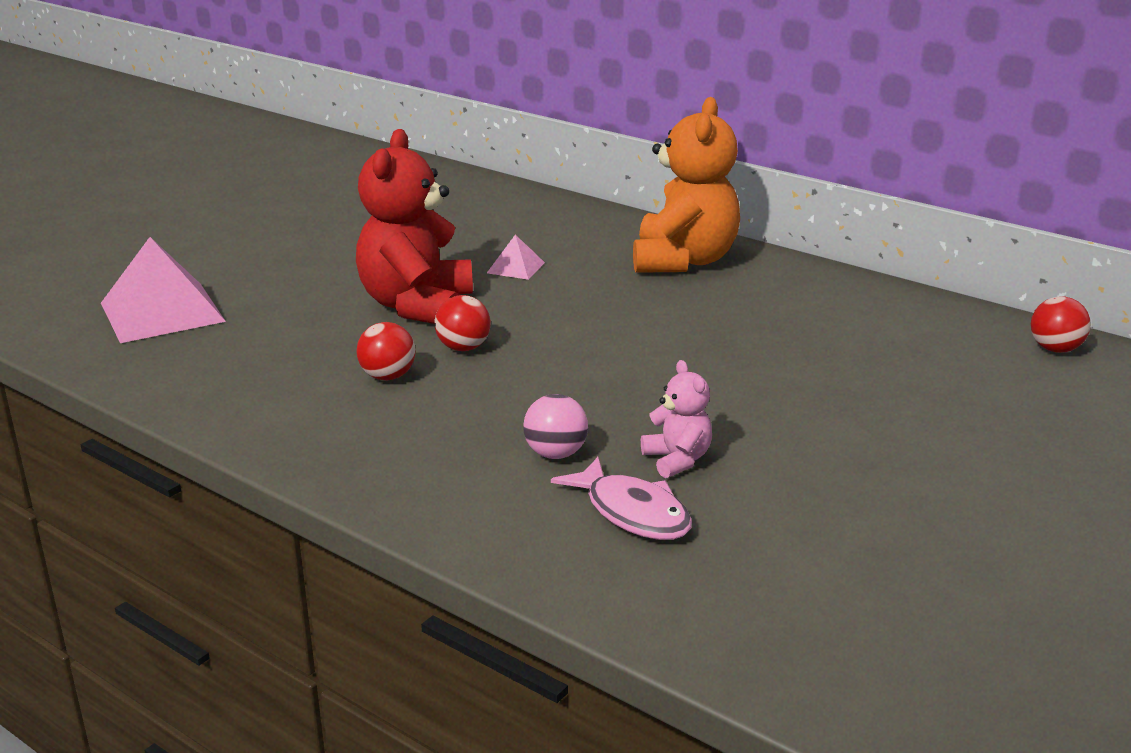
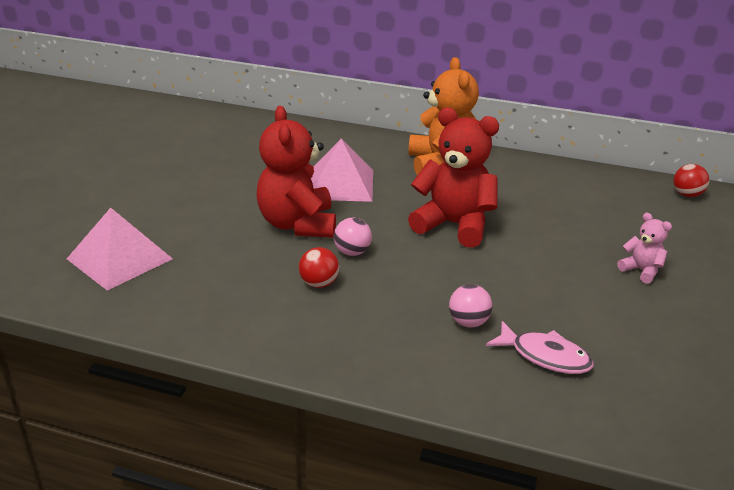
camera: 20 degrees left, 5 degrees up
(463, 348) = (352, 252): red ball -> pink ball
(516, 267) = (341, 184): pink pyramid -> pink pyramid, size x2.10
(637, 337) = (454, 225): none -> red teddy bear
(677, 460) = (542, 312): pink teddy bear -> pink teddy bear (641, 271)

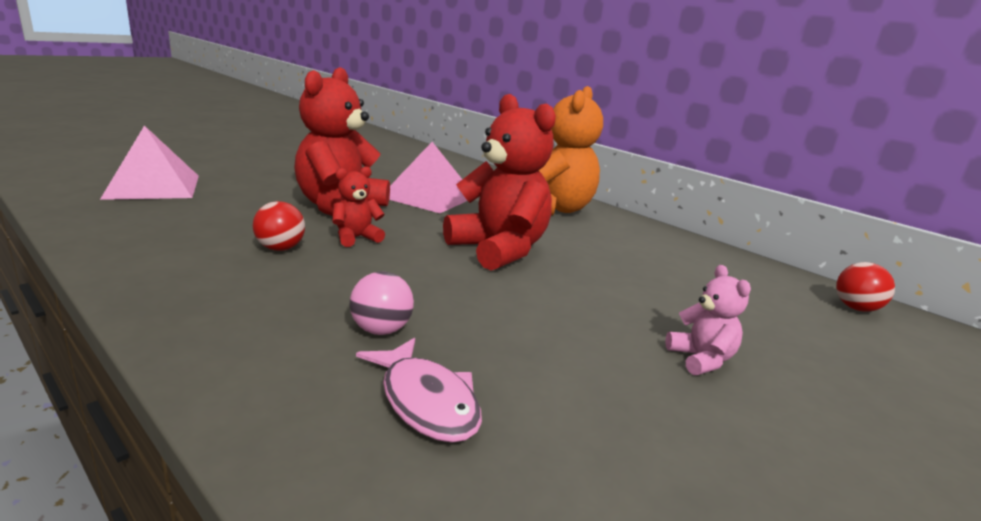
camera: 25 degrees right, 10 degrees down
(352, 252) = (356, 238): pink ball -> red teddy bear

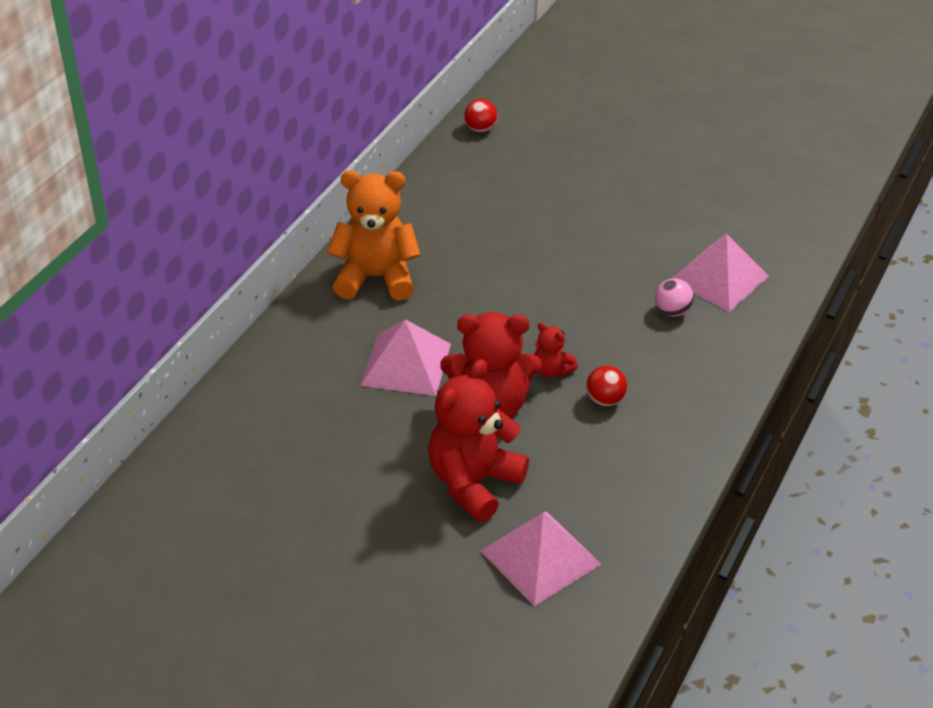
camera: 105 degrees left, 20 degrees up
(426, 401) = (719, 278): pink fish -> pink pyramid
(499, 250) = (511, 291): red teddy bear -> red teddy bear (473, 483)
(701, 359) = (605, 194): pink teddy bear -> none

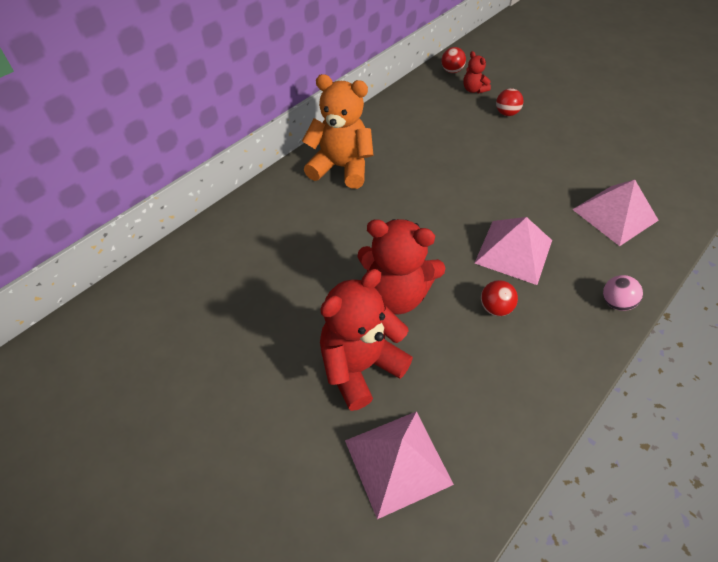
camera: 15 degrees right, 10 degrees up
(406, 364) = (340, 242): pink pyramid -> pink pyramid (514, 251)
(551, 370) = (456, 271): red teddy bear -> red teddy bear (474, 90)
(566, 176) = (506, 113): none -> red ball
(672, 311) = (570, 237): pink ball -> pink ball (615, 303)

